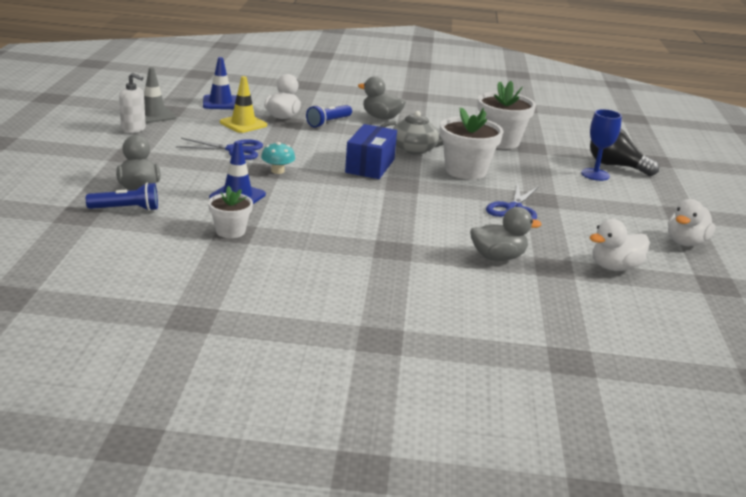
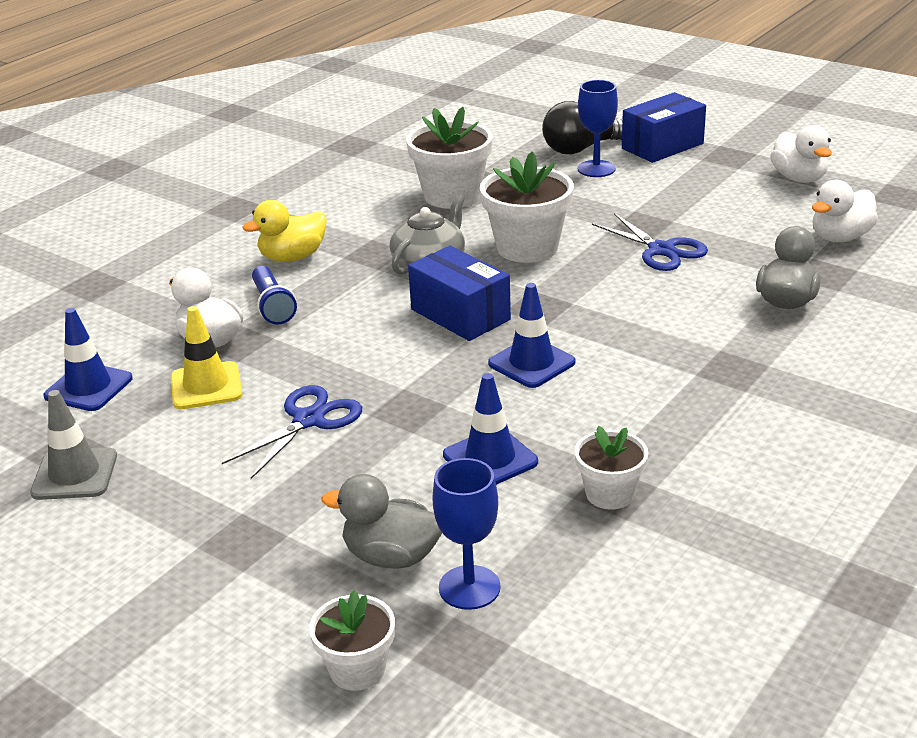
camera: 55 degrees left, 5 degrees up
(53, 195) = (357, 669): none -> white flower pot
(126, 209) = (469, 587): blue flashlight -> blue goblet
(133, 129) = (122, 512): white soap dispenser -> none
(277, 171) = (421, 398): turquoise mushroom -> none
(339, 192) = (531, 363): none -> blue traffic cone
(381, 117) = (292, 257): grey duck -> yellow duck
(614, 267) = (840, 237): white duck -> white duck turned 45 degrees clockwise
(661, 190) = (662, 146): none -> blue box

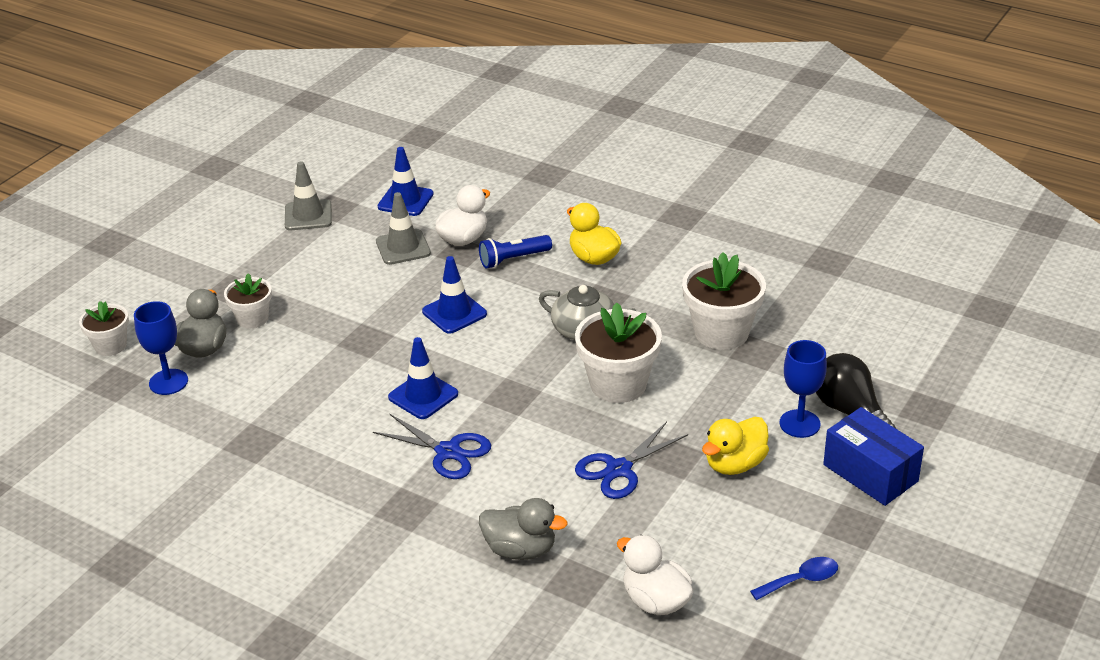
camera: 85 degrees right, 5 degrees up
(206, 386) = (403, 247): yellow traffic cone -> grey traffic cone
(309, 420) = (356, 297): blue scissors -> blue scissors (448, 452)
(460, 314) = (499, 354): blue box -> none
(490, 459) = (300, 382): blue traffic cone -> blue traffic cone (454, 313)
(609, 494) = (250, 440): white flower pot -> white flower pot (252, 318)
(652, 197) = (735, 464): none -> yellow duck
(799, 178) = (801, 580): white duck -> blue spoon

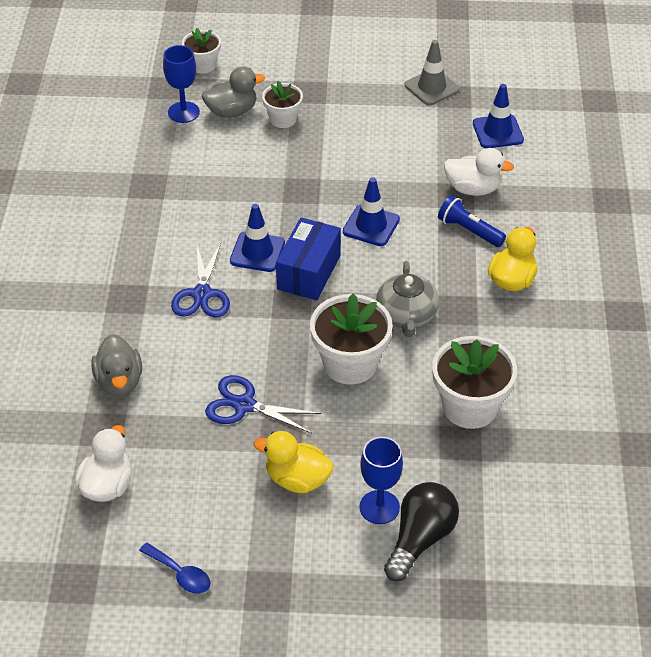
camera: 60 degrees right, 10 degrees up
(403, 247) = (433, 159): grey traffic cone -> none
(870, 473) = (344, 581): blue box -> blue box (308, 272)

